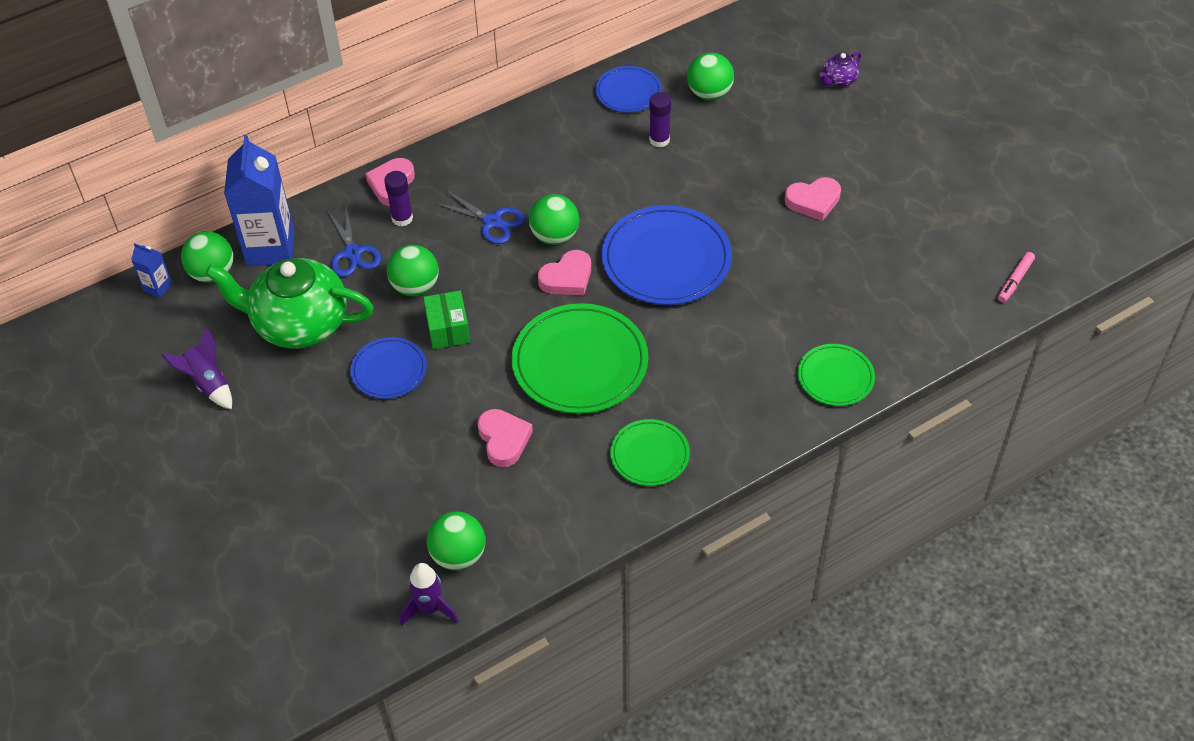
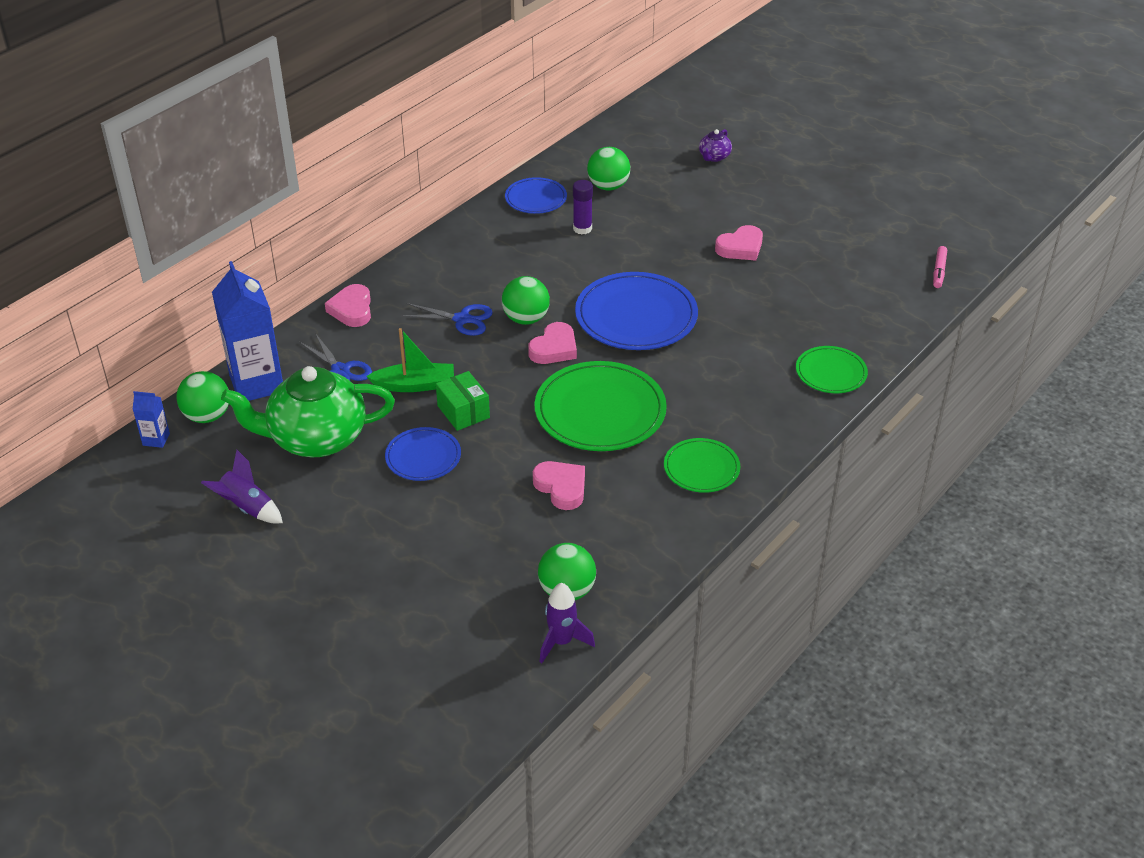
camera: 20 degrees left, 10 degrees down
(402, 218) = (375, 334): purple glue stick -> none
(415, 287) = (415, 385): green ball -> green boat

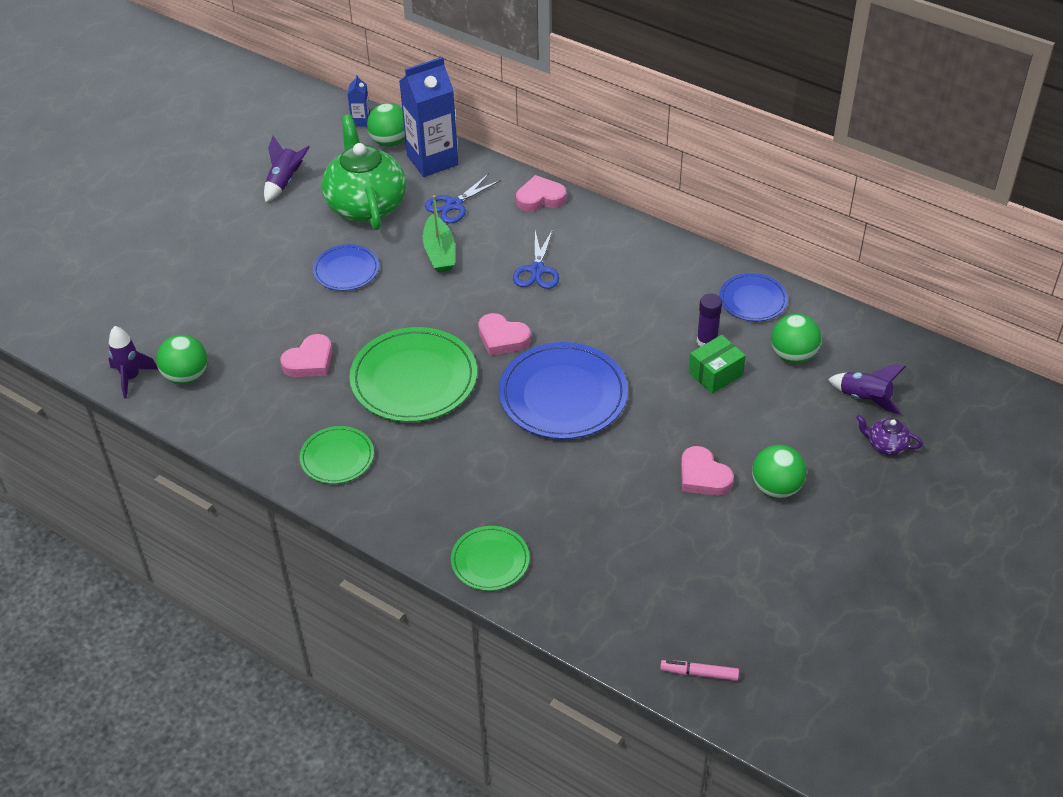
camera: 85 degrees right, 5 degrees up
(463, 412) = (406, 287): green box -> green box (715, 374)
(526, 319) = (545, 313): green ball -> green ball (776, 487)
(663, 159) = (864, 399): none -> purple rocket

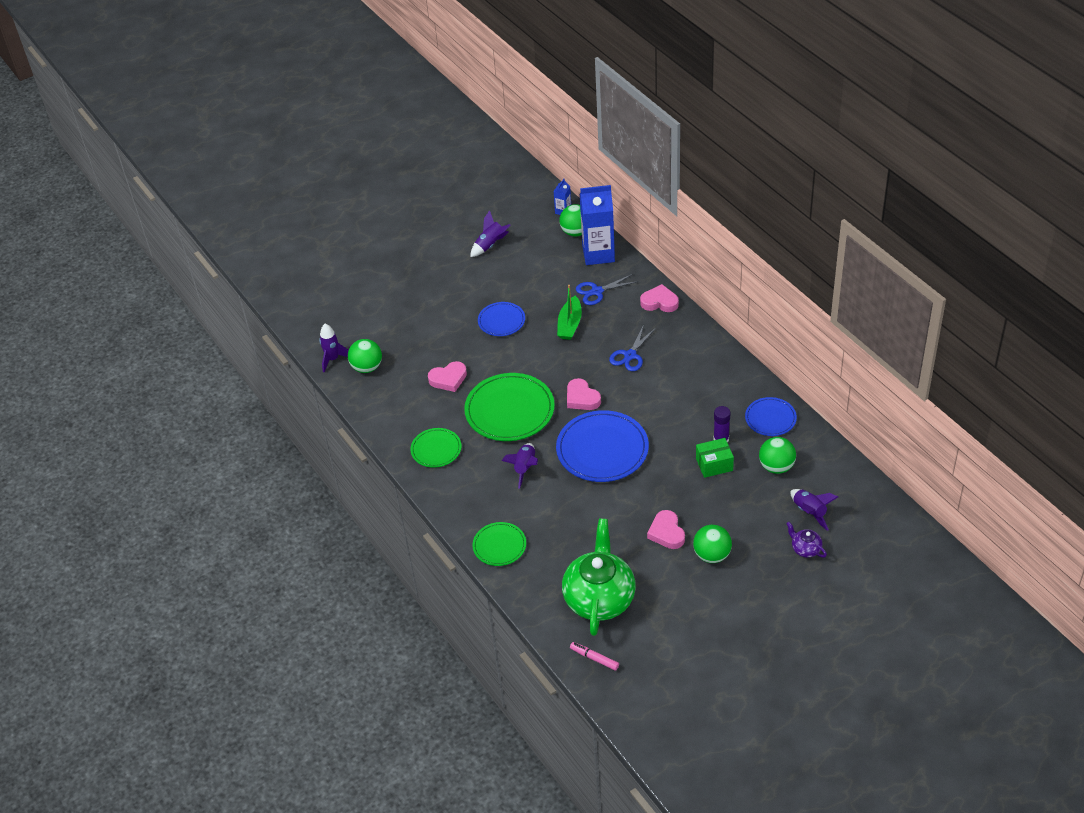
camera: 25 degrees right, 0 degrees up
(366, 205) = (537, 276): green teapot -> green teapot (599, 598)
(472, 447) = (525, 468): none -> purple rocket

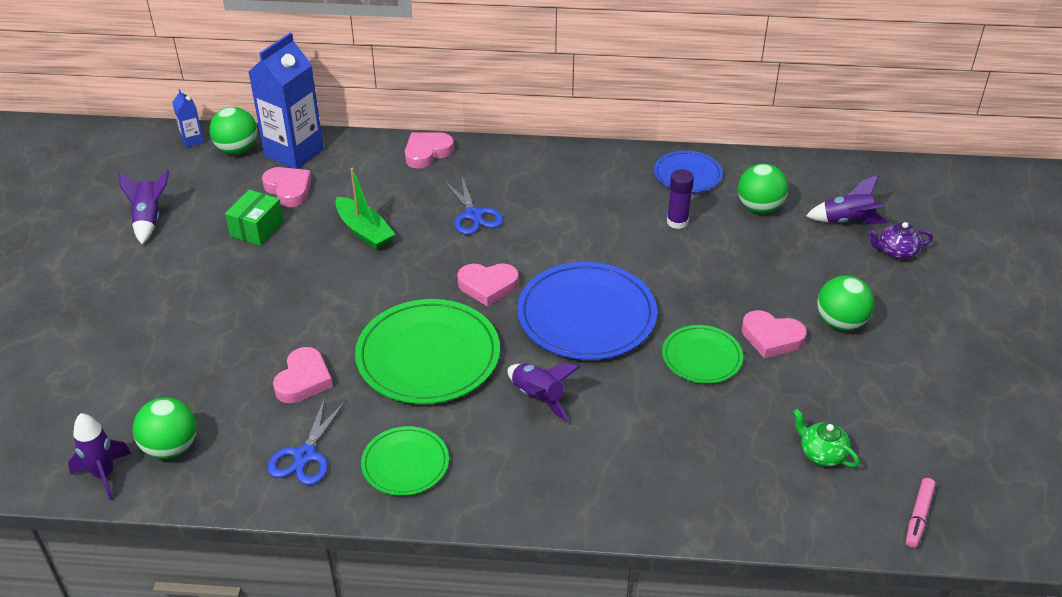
camera: 55 degrees left, 5 degrees down
(499, 545) = (641, 498): green plate -> green plate (702, 357)
(501, 321) = (278, 279): blue plate -> none
(568, 274) = (288, 189): none -> pink heart
(594, 658) = (918, 516): pink marker -> pink marker turned 45 degrees counterclockwise
(597, 291) = (346, 184): blue scissors -> blue scissors (305, 455)
(599, 598) = (821, 454): green teapot -> green teapot, size x0.42
(714, 464) = (708, 246): green box -> green box (257, 229)

